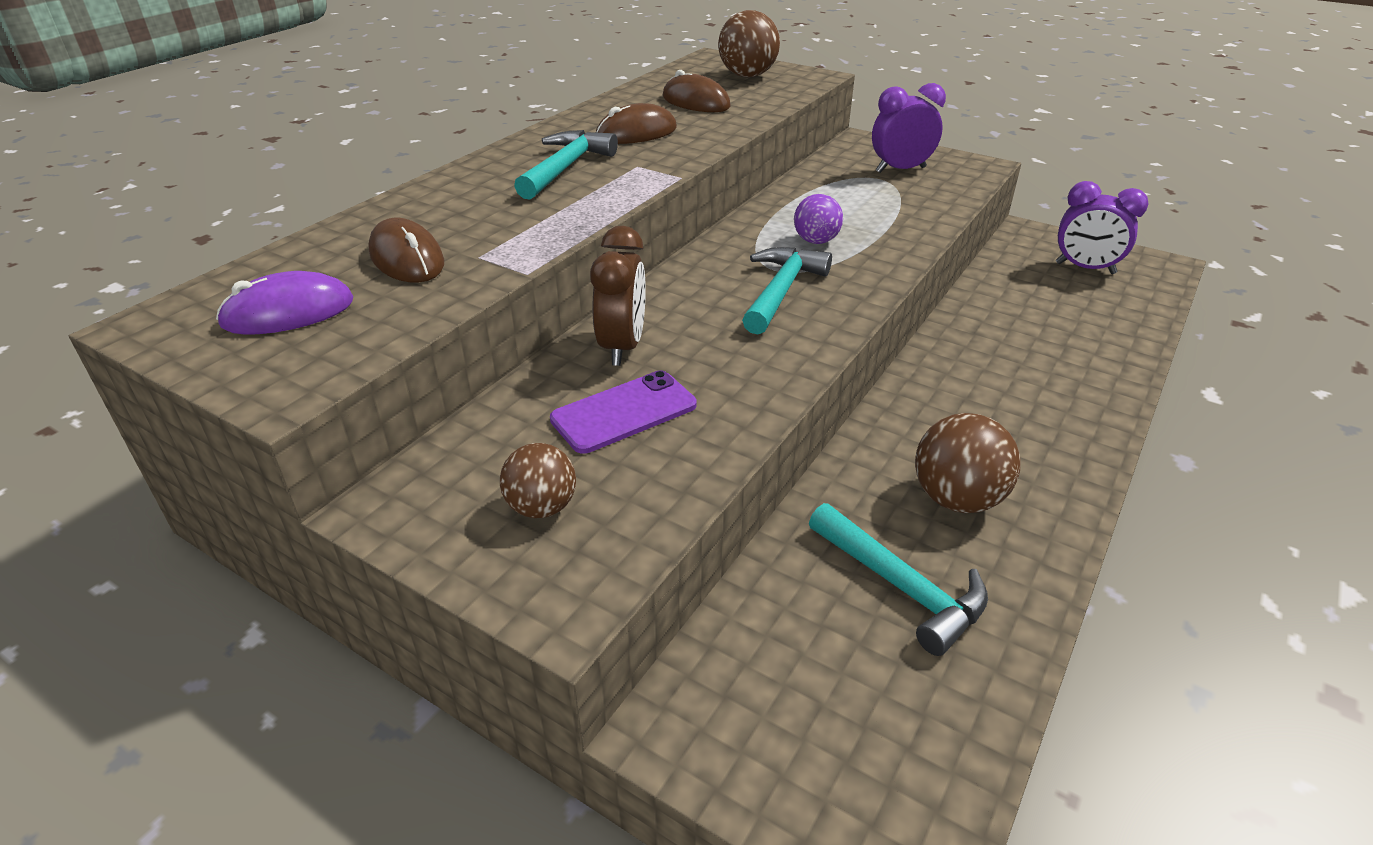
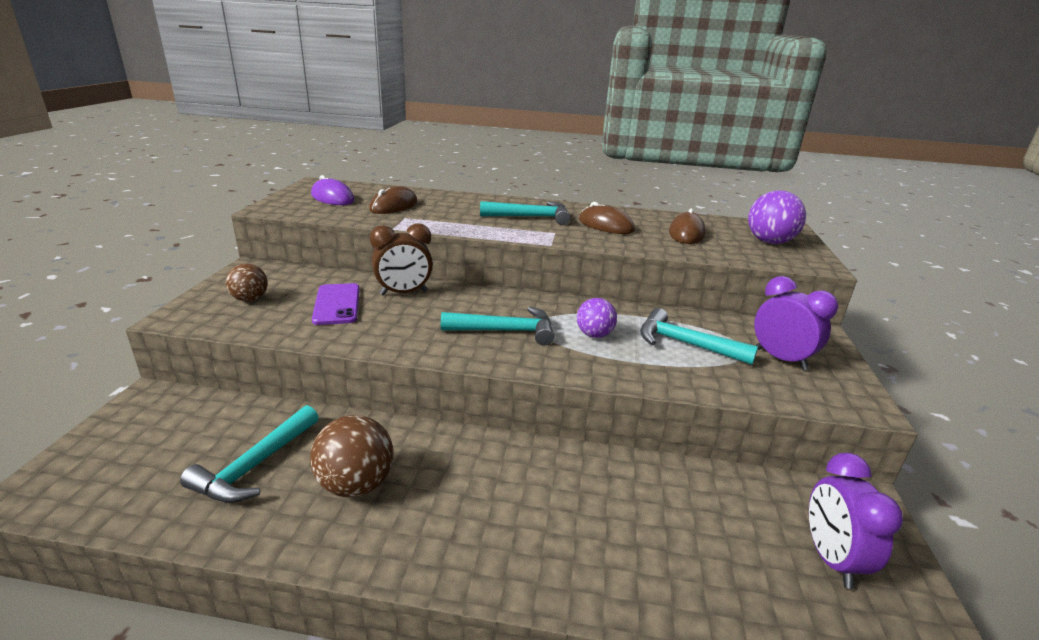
camera: 65 degrees right, 10 degrees down
(624, 412) = (337, 304): purple phone -> purple phone turned 45 degrees clockwise
(747, 76) = (769, 242): brown ball -> purple ball
(856, 201) = (685, 344): none -> turquoise hammer

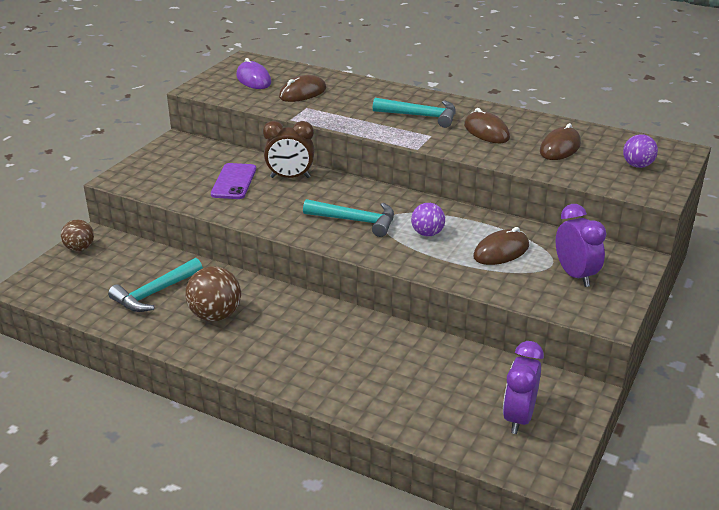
camera: 20 degrees right, 5 degrees up
(250, 299) = (171, 170): brown ball -> brown ball (80, 248)
(685, 344) = (501, 251): turquoise hammer -> brown mouse
(769, 242) = (637, 165): purple ball -> purple ball, size x0.64

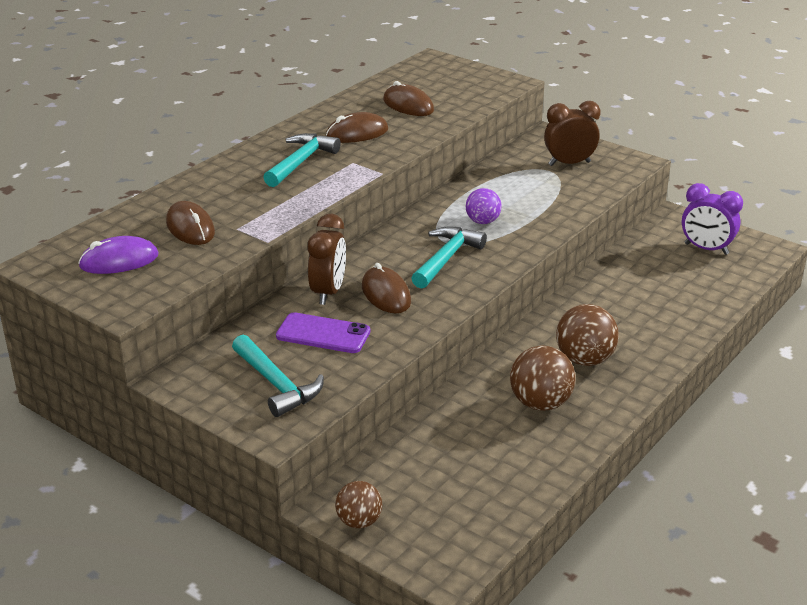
camera: 80 degrees left, 0 degrees up
(155, 293) = (486, 449): turquoise hammer -> turquoise hammer (276, 384)
(282, 337) = (584, 360): none -> brown ball
(501, 251) = (524, 190): brown mouse -> brown mouse (386, 294)
(575, 275) = (569, 163): purple clock -> brown clock
(637, 165) = (456, 80): purple ball -> none

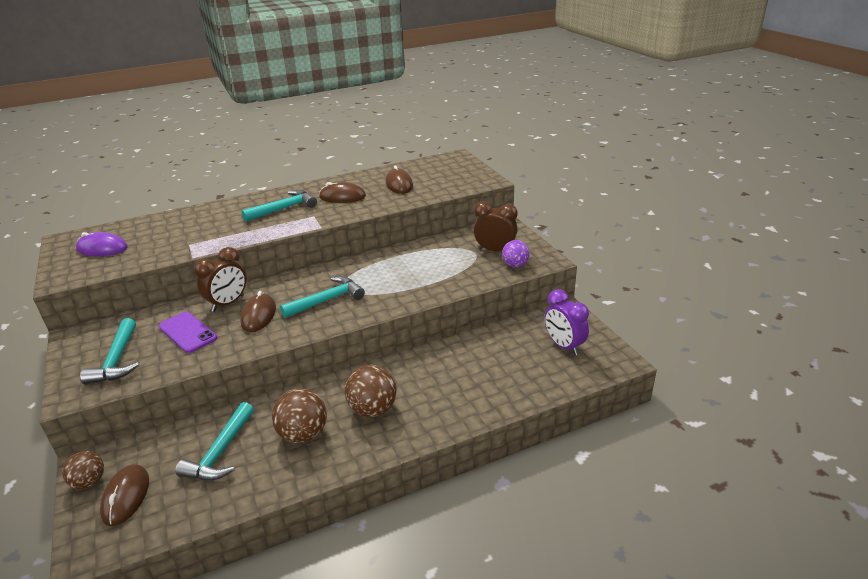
camera: 30 degrees right, 0 degrees up
(190, 228) = (166, 237): brown mouse -> brown mouse (126, 496)
(472, 447) = (220, 452): none -> turquoise hammer
(482, 221) = (383, 279): purple ball -> purple ball (515, 265)

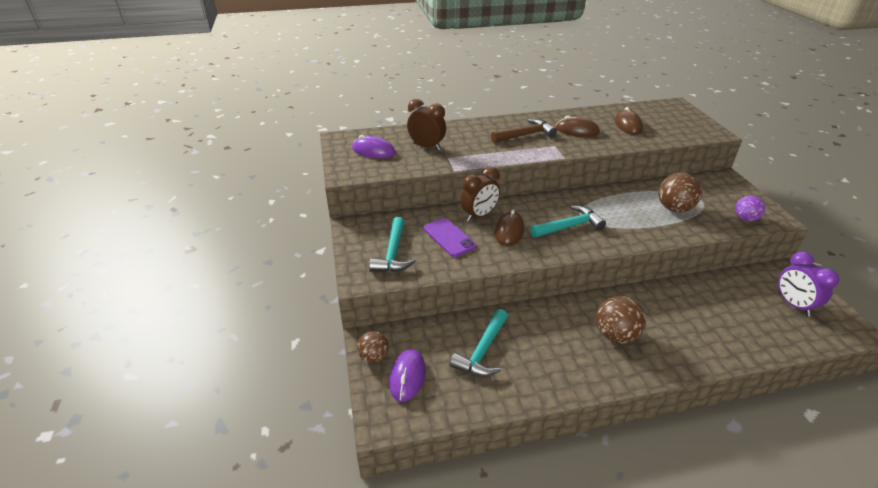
camera: 10 degrees right, 5 degrees up
(126, 496) = (407, 376): brown mouse -> purple mouse
(284, 209) = (525, 135): turquoise hammer -> brown hammer
(303, 434) = (554, 348): brown ball -> brown ball (674, 208)
(495, 250) = (721, 201): brown clock -> brown clock (426, 147)

